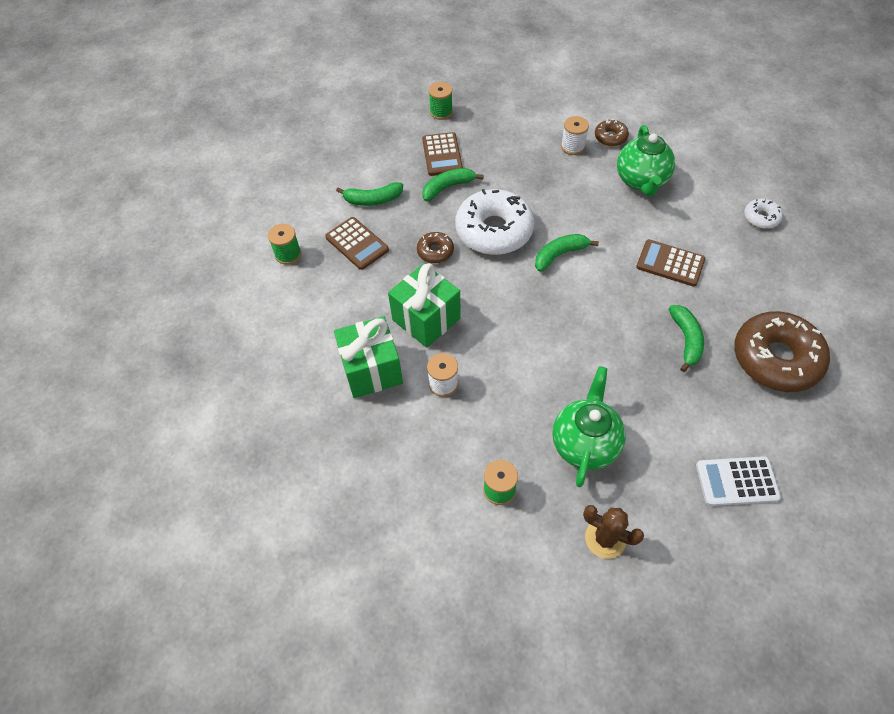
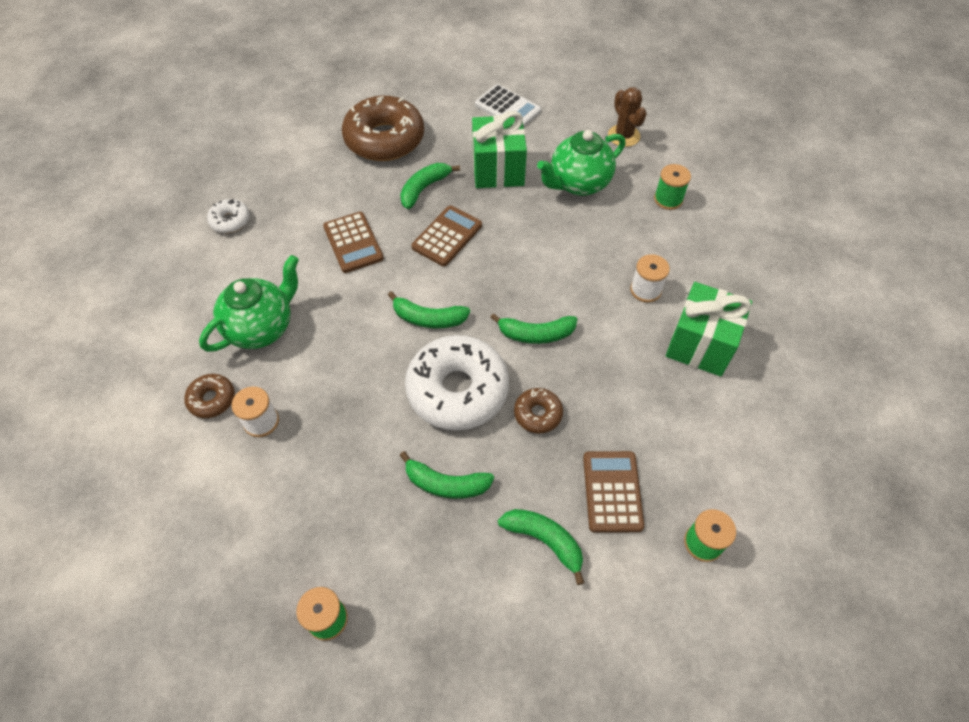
camera: 140 degrees left, 0 degrees up
(426, 319) = (611, 352): green gift -> green gift (498, 170)
(442, 155) = (402, 539): brown calculator -> brown calculator (447, 236)
(485, 295) = (536, 334): none -> green banana

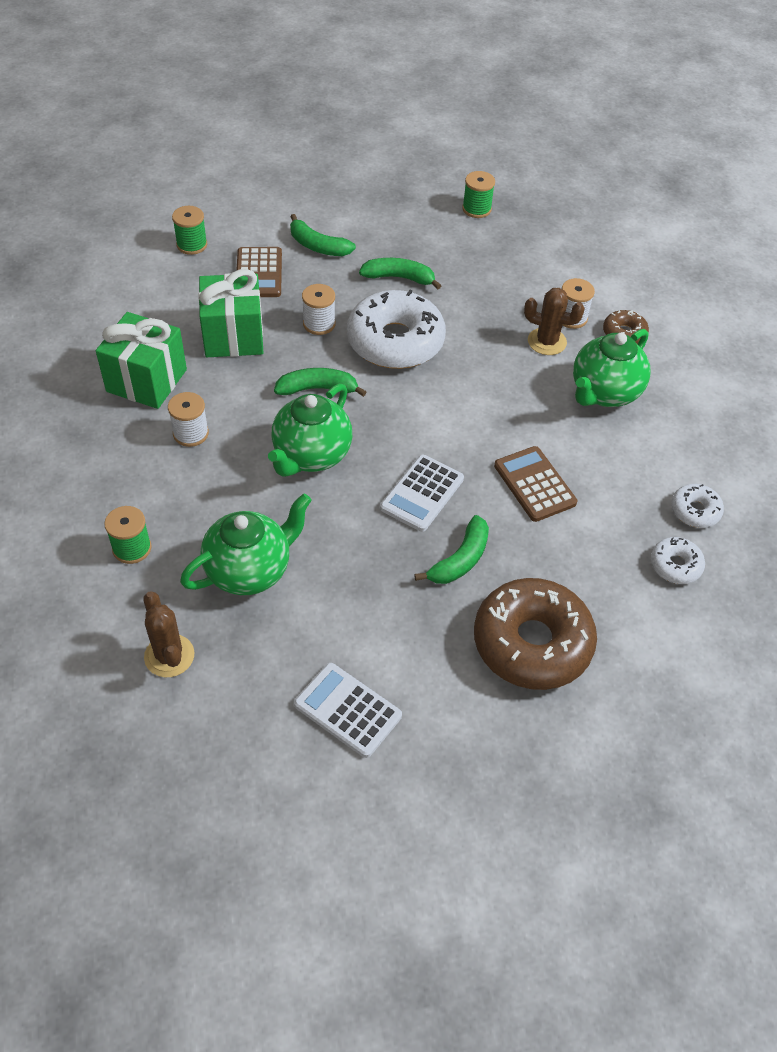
camera: 175 degrees right, 5 degrees down
(265, 183) = (675, 565): none -> white donut
(298, 389) = (547, 342): none -> brown cactus
(428, 318) = (432, 403): green banana -> none
(447, 236) = (422, 494): brown calculator -> white calculator
(498, 170) = (361, 591): green gift -> green gift (233, 336)
(538, 269) = (311, 455): none -> green teapot
(538, 414) = (319, 324): brown donut -> white spool

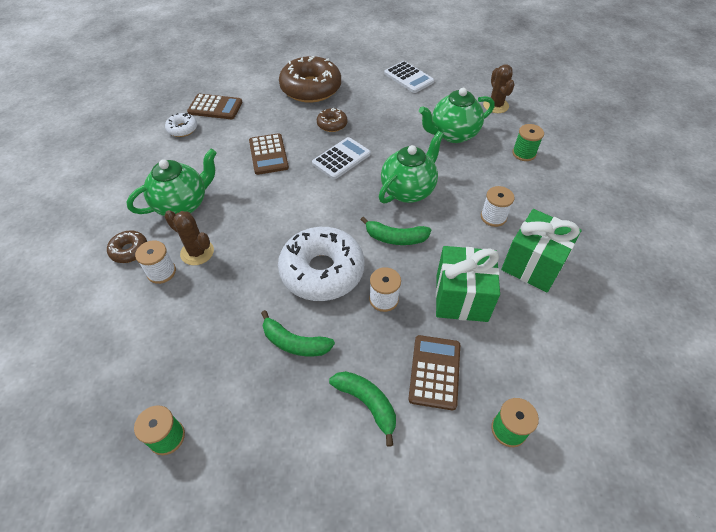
camera: 165 degrees left, 0 degrees up
(460, 560) = (332, 124): green banana -> brown donut
(675, 565) = (215, 107): white donut -> brown calculator

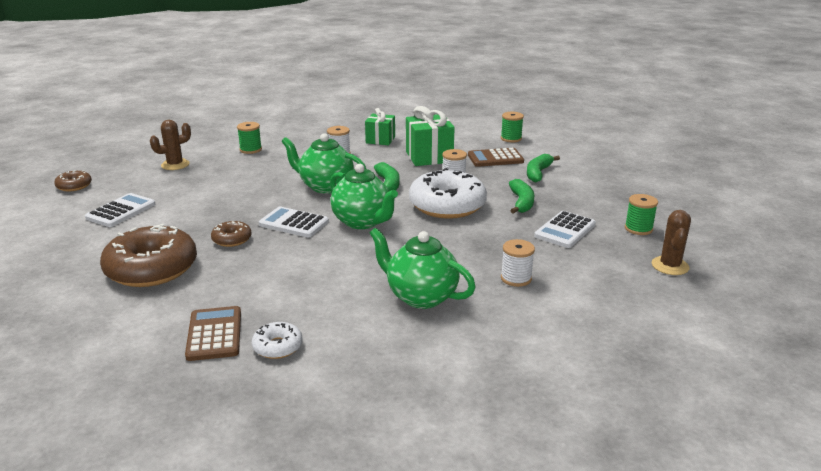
camera: 110 degrees left, 25 degrees down
(129, 250) = (508, 307): brown donut -> brown donut (74, 186)
(197, 252) = (477, 267): brown cactus -> brown cactus (670, 266)
(211, 354) = (565, 230): none -> white calculator
(268, 154) = (305, 265): brown calculator -> none
(453, 134) = (231, 178): green teapot -> green teapot (362, 222)
(533, 265) = (380, 140): green gift -> green gift, size x0.65

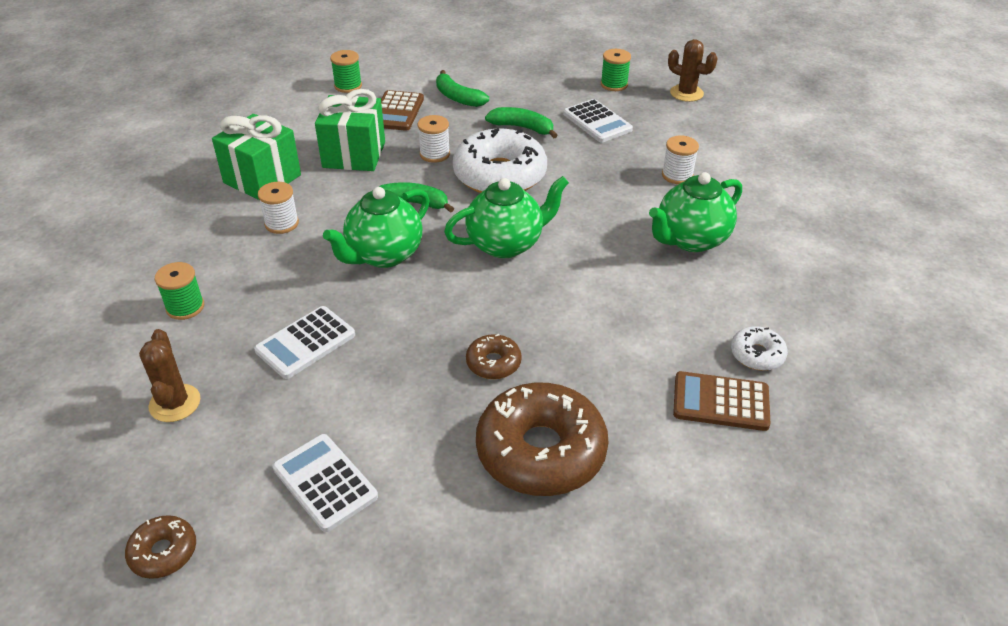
camera: 70 degrees left, 15 degrees up
(294, 223) = (477, 300): white calculator -> white calculator (305, 343)
(380, 140) = (262, 179): green gift -> green gift, size x1.53

